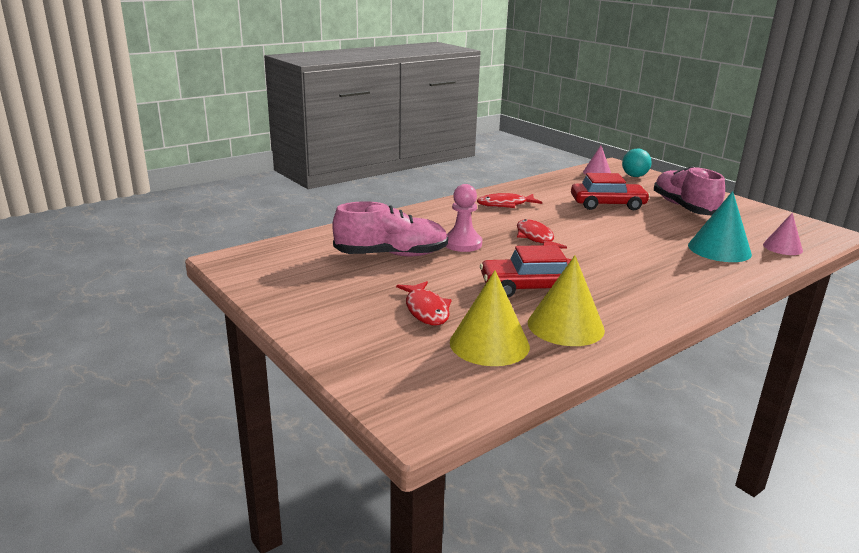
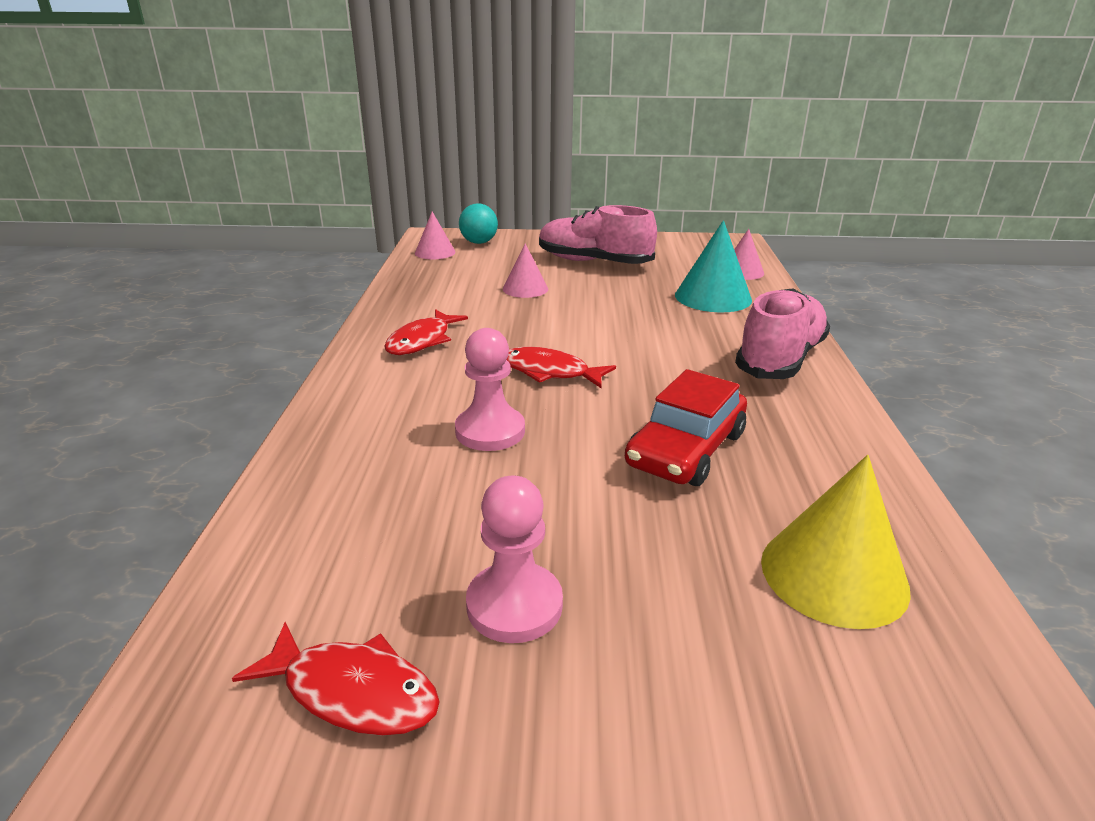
camera: 50 degrees left, 5 degrees up
(366, 285) = (514, 605): none -> pink pawn
(391, 255) = (436, 515): pink shoe -> pink shoe (780, 359)
(426, 310) = (672, 581): red fish -> red fish (353, 692)
(565, 326) = (822, 480): yellow cone -> none
(607, 204) = (525, 289): red car -> pink cone

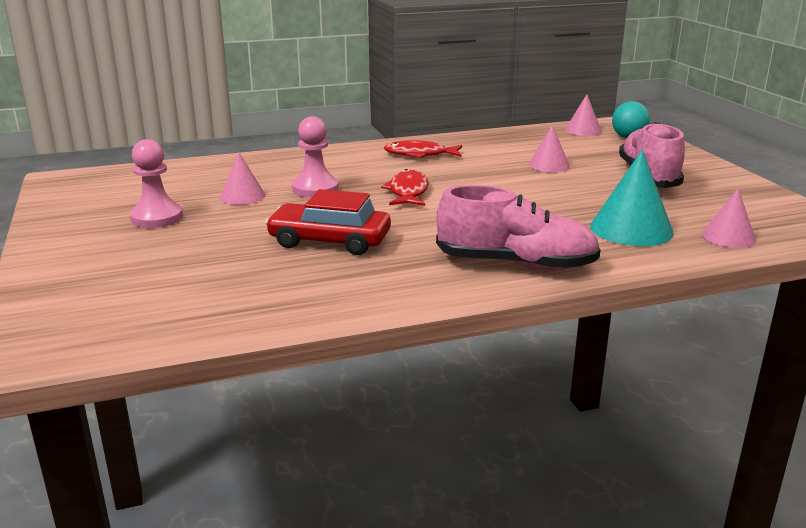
camera: 70 degrees right, 5 degrees down
(353, 692) = (98, 200): red fish -> none
(472, 498) = (242, 196): none -> pink cone
(833, 574) = (205, 291): yellow cone -> none

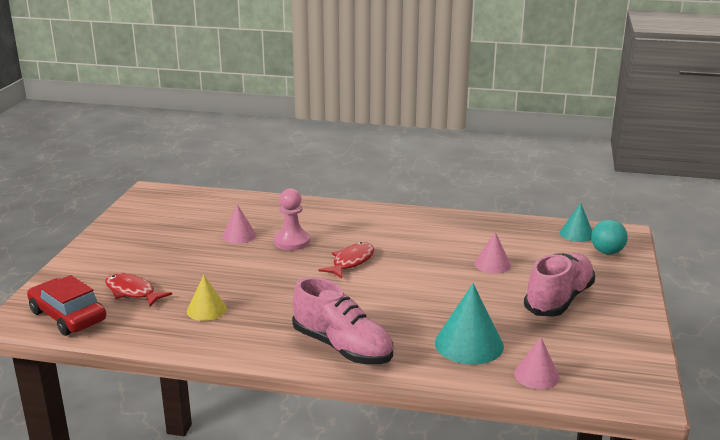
camera: 30 degrees right, 0 degrees up
(157, 217) = (170, 240): pink pawn -> none
(305, 271) = (206, 310): none -> yellow cone
(330, 241) = (249, 290): red car -> red car (68, 316)
(419, 154) = (405, 227): red fish -> red fish (132, 292)
(583, 130) = (576, 234): pink cone -> turquoise cone

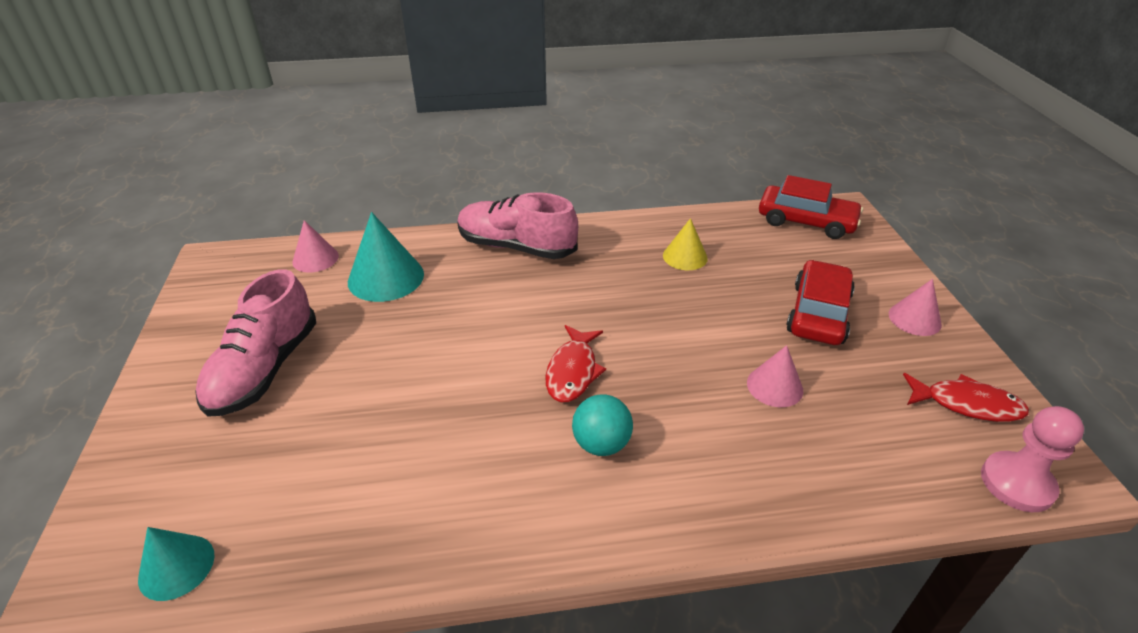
camera: 160 degrees right, 15 degrees up
(132, 292) = (786, 260): red fish -> red fish (967, 404)
(163, 259) = (818, 313): none -> red car
(292, 242) = (686, 393): pink pawn -> pink pawn (1017, 483)
(492, 264) = (356, 421): pink cone -> pink cone (914, 319)
(607, 252) = (138, 514): turquoise ball -> turquoise ball (601, 444)

